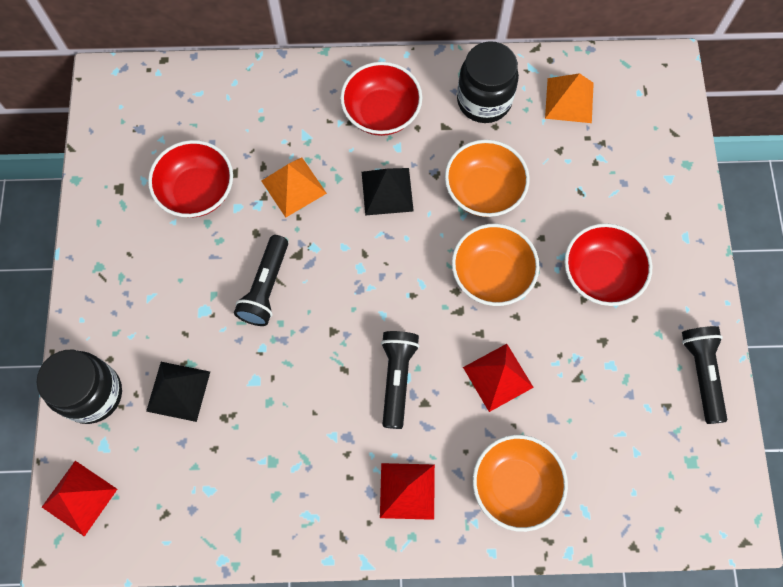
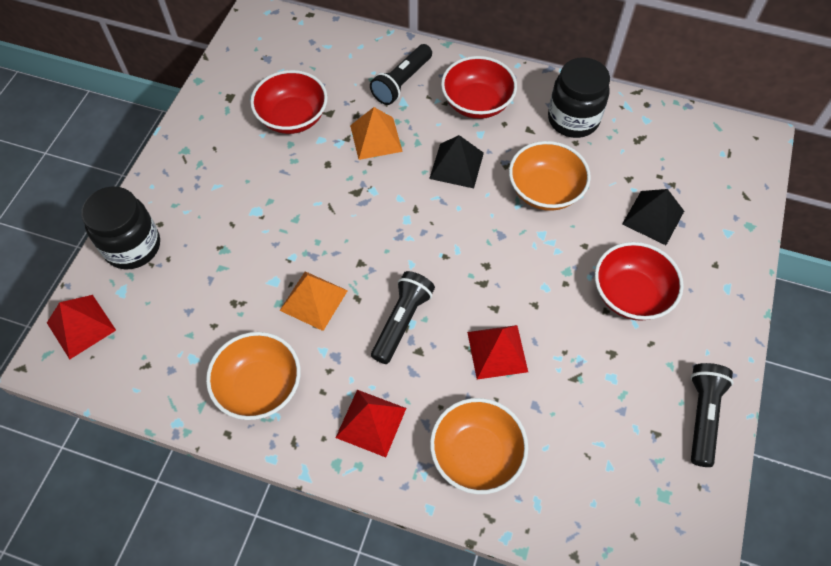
camera: 20 degrees right, 10 degrees down
(178, 391) = (204, 268): black pyramid -> black pyramid (653, 217)
(266, 287) = (317, 209): black flashlight -> black flashlight (402, 82)
(491, 274) = (525, 262): orange bowl -> orange bowl (259, 386)
(569, 100) = (653, 141): orange pyramid -> orange pyramid (313, 300)

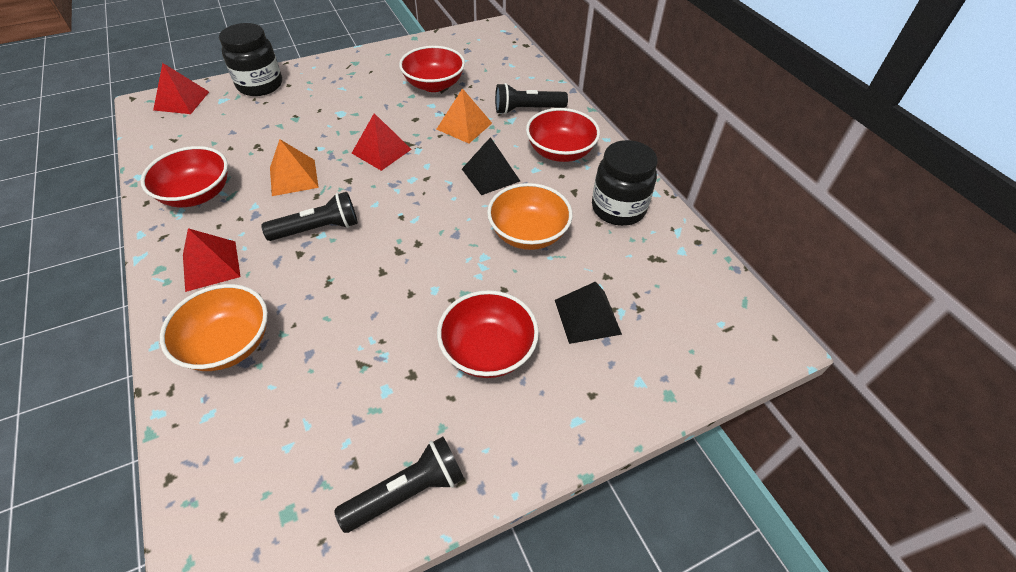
camera: 45 degrees right, 10 degrees down
(259, 386) = (197, 194): orange bowl -> red bowl
(497, 351) = (341, 297): red pyramid -> red pyramid (381, 151)

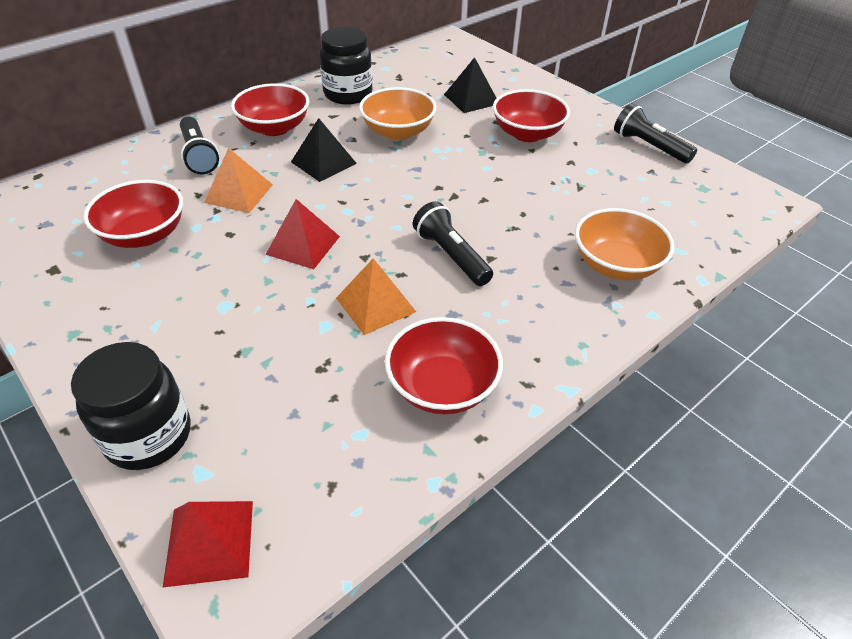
camera: 105 degrees left, 5 degrees down
(211, 265) = (542, 318): red pyramid -> none

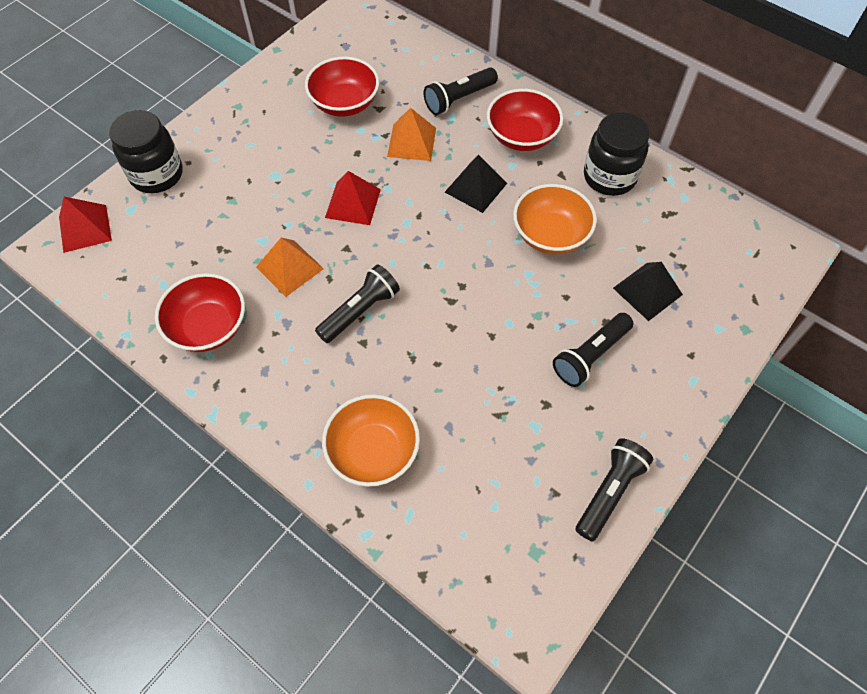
camera: 80 degrees right, 15 degrees up
(527, 134) = (590, 355): red bowl -> black flashlight

